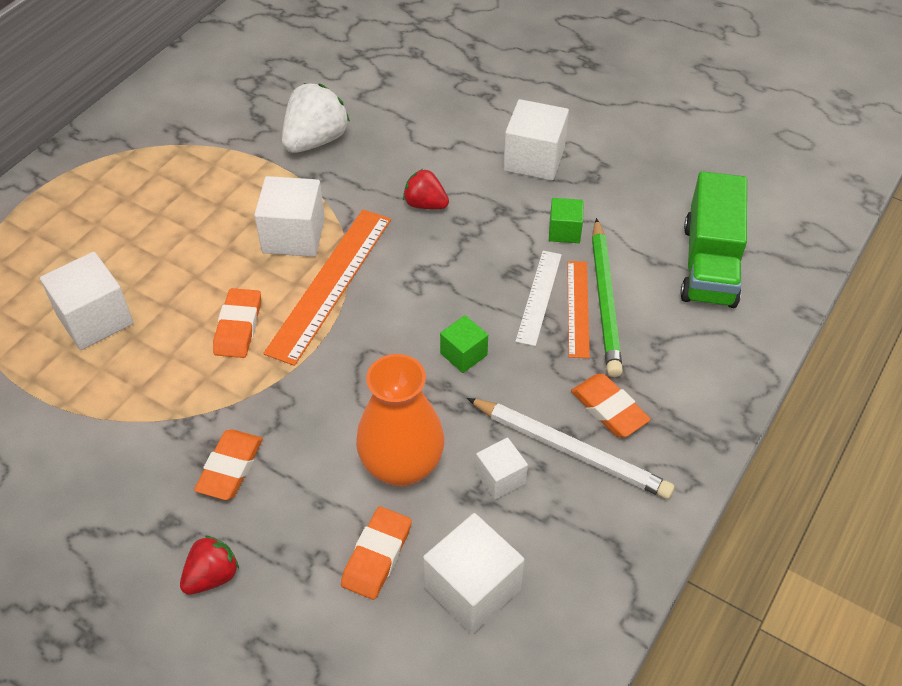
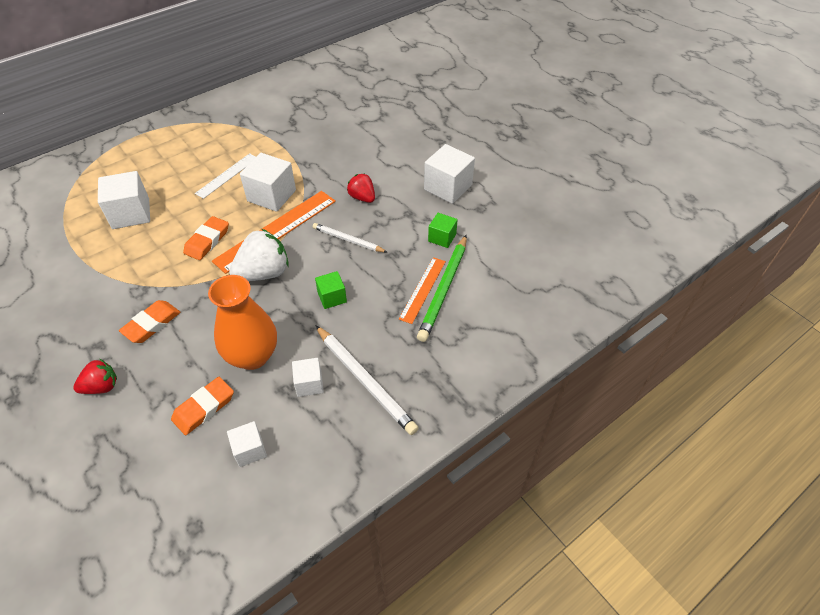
camera: 20 degrees right, 0 degrees up
(315, 140) = (318, 143): white strawberry -> white strawberry (264, 273)
(440, 269) = (348, 240): none -> white pencil
(472, 588) = (249, 450): white cube -> white cube, size x0.57
(539, 297) = (401, 275): white ruler -> white ruler (227, 175)
(609, 409) = (406, 361): orange eraser -> none
(709, 264) = (529, 286): green truck -> none

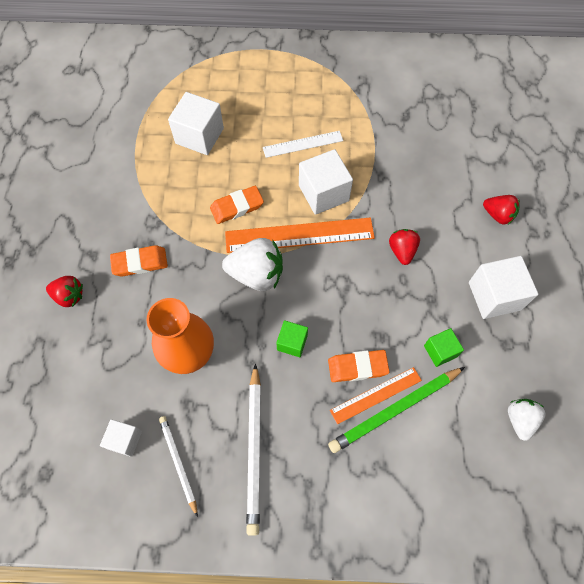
camera: 40 degrees right, 15 degrees up
(204, 408) = (121, 373): orange eraser -> orange eraser (357, 367)
(309, 384) = (210, 415): white cube -> none
(348, 240) = (352, 290): white pencil -> white pencil (178, 463)
(408, 143) = (498, 215): none -> red strawberry
(526, 243) = (520, 419): none -> white strawberry

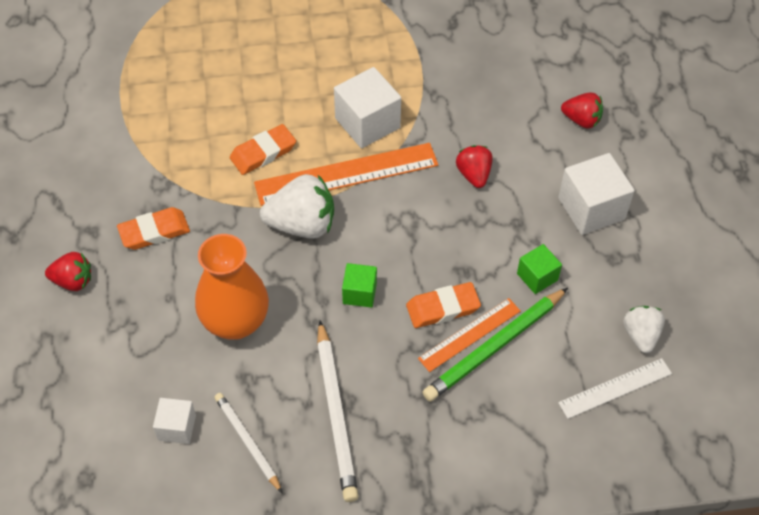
camera: 10 degrees left, 10 degrees down
(199, 136) = (200, 78): white cube -> none
(303, 144) = (331, 71): white ruler -> white ruler (615, 388)

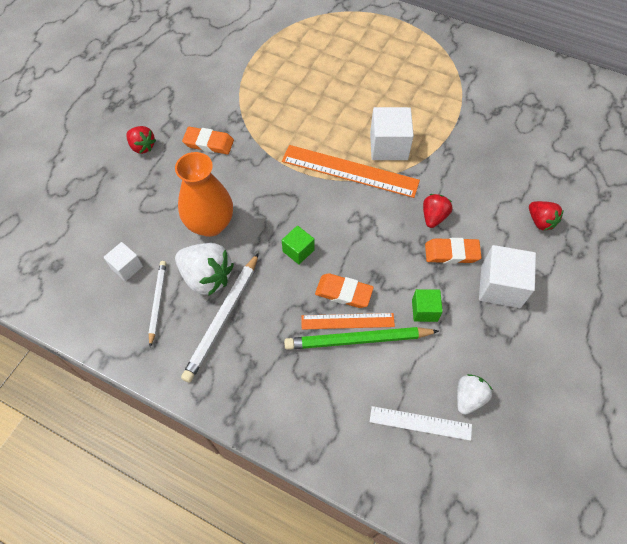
camera: 35 degrees right, 5 degrees up
(263, 153) = (309, 130): orange eraser -> orange eraser (451, 253)
(302, 224) = (297, 187): white strawberry -> white strawberry (207, 277)

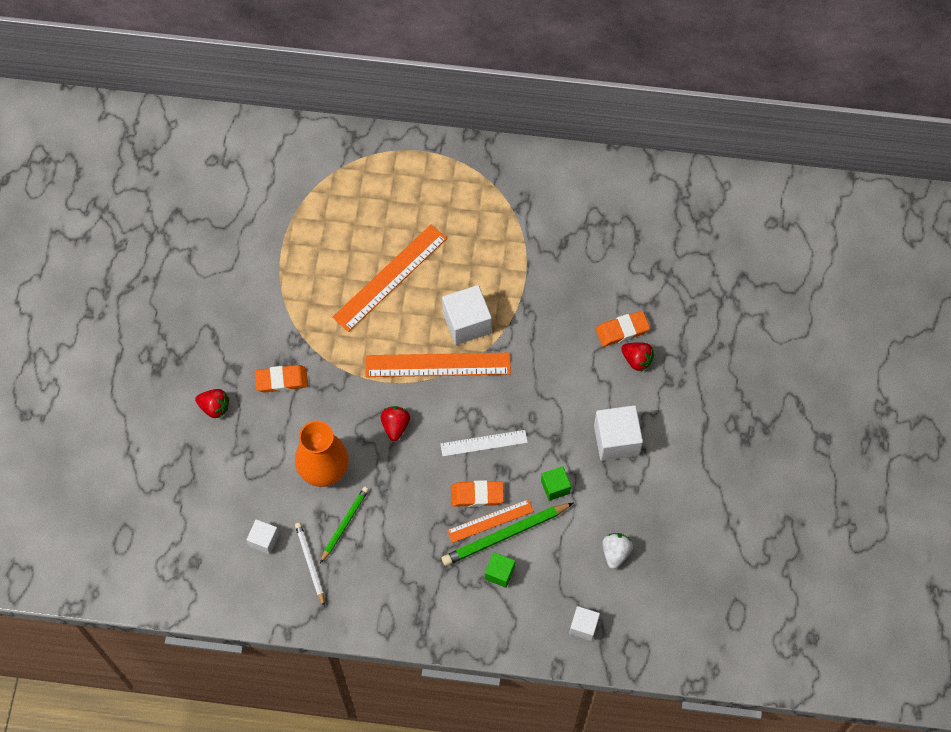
camera: 20 degrees left, 5 degrees up
(207, 277) = (344, 524): white strawberry -> green pencil
(223, 318) = (377, 557): white pencil -> none
(298, 251) = (419, 468): green cube -> green cube (499, 573)
(335, 95) = (390, 277): none -> orange ruler
(410, 466) = (583, 626): none -> white cube
(420, 423) = (581, 588): white ruler -> white ruler (484, 443)
(433, 217) = (535, 389): red strawberry -> red strawberry (395, 426)
(451, 253) = (563, 421): orange eraser -> orange eraser (622, 330)

